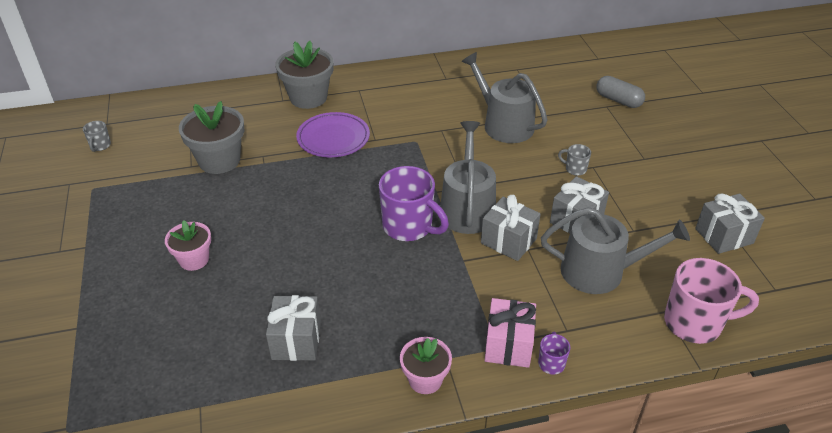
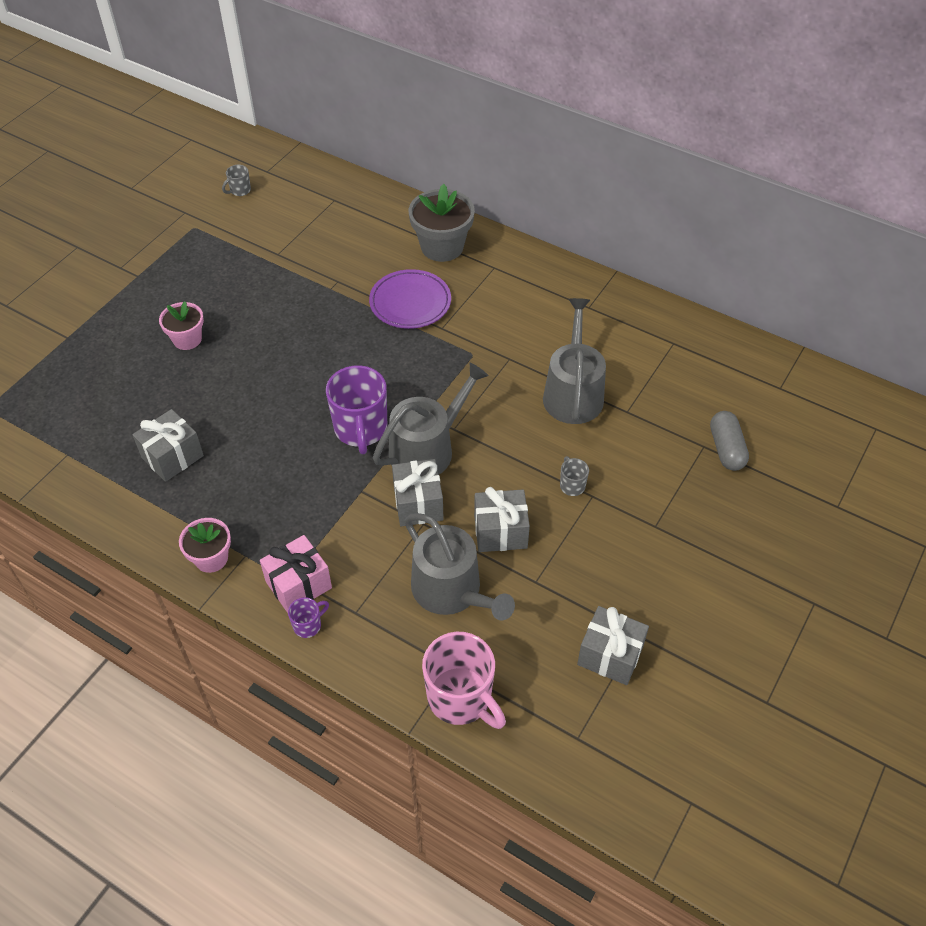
camera: 45 degrees right, 10 degrees up
(219, 160) = (302, 263): grey flower pot -> none

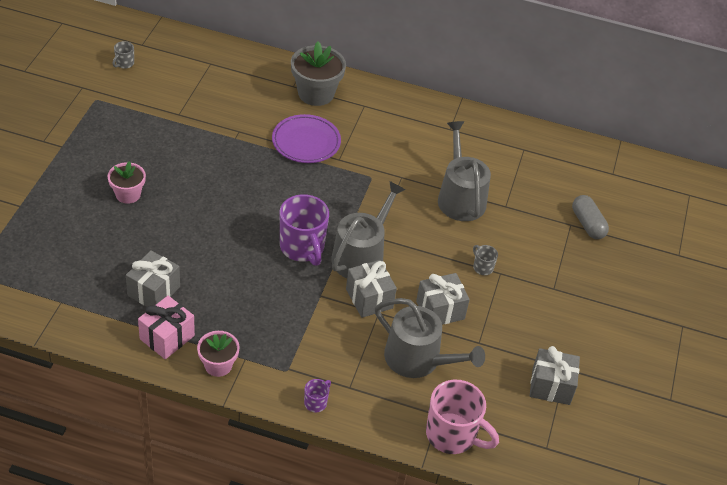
camera: 20 degrees left, 5 degrees down
(298, 584) = (297, 374): pink gift -> pink gift (167, 337)

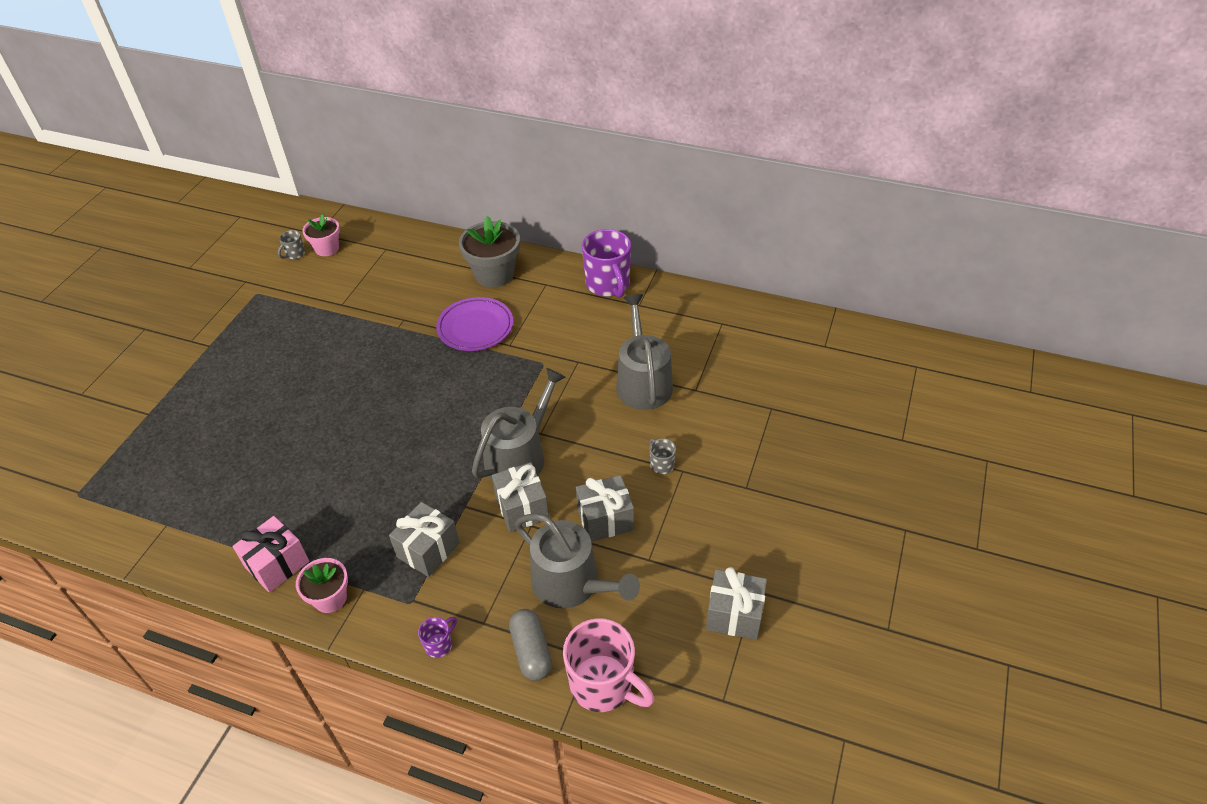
camera: 10 degrees right, 0 degrees up
(128, 194) = (268, 395): pink flower pot -> pink flower pot (327, 248)
(154, 291) = (273, 508): grey gift -> grey gift (428, 550)
(302, 248) = (453, 449): purple mug -> purple mug (608, 285)
(587, 224) = (791, 407): grey capsule -> grey capsule (531, 651)

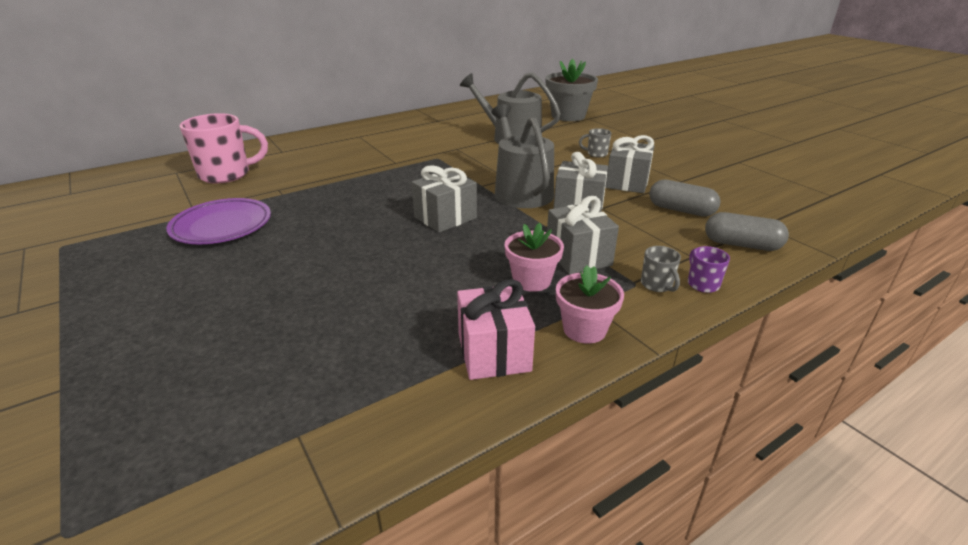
camera: 55 degrees left, 15 degrees down
(295, 254) = (64, 211): grey mug -> grey mug (657, 285)
(327, 248) = (103, 194): pink flower pot -> pink flower pot (532, 280)
(475, 327) = (351, 167): purple plate -> purple plate (222, 226)
(494, 274) = (309, 146): grey flower pot -> grey flower pot (568, 116)
(572, 584) = (681, 210): grey watering can -> grey capsule
(603, 685) = (796, 228): pink mug -> pink mug (226, 174)
(608, 285) = (401, 122): purple mug -> none
(734, 615) = (756, 172): grey gift -> grey gift (445, 218)

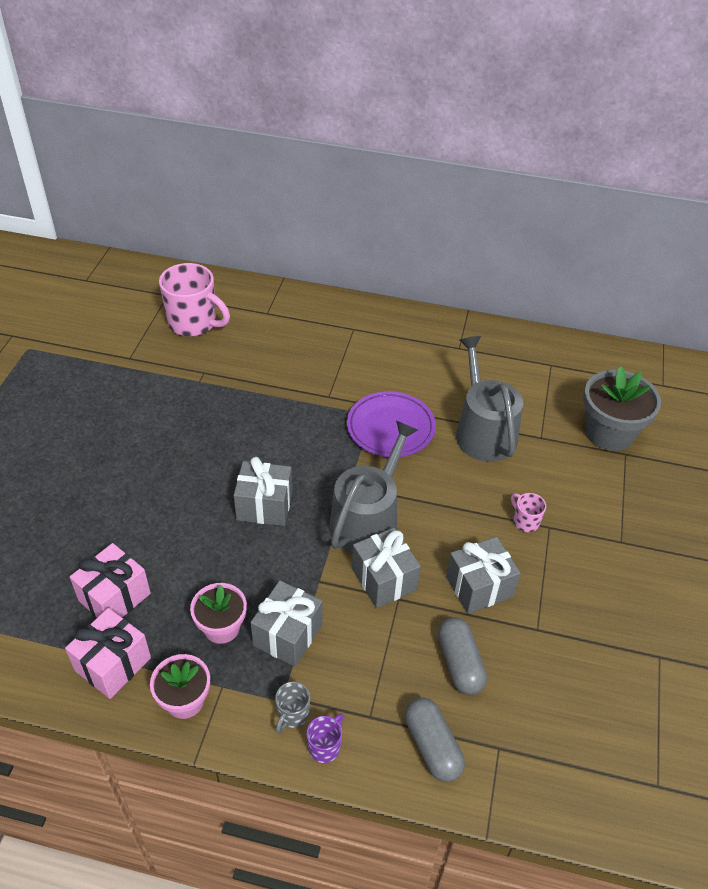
camera: 45 degrees right, 15 degrees up
(222, 226) = (123, 395): purple plate -> purple plate (390, 428)
(420, 319) = (114, 597): none -> pink gift
(596, 154) = (525, 521): grey mug -> pink mug

